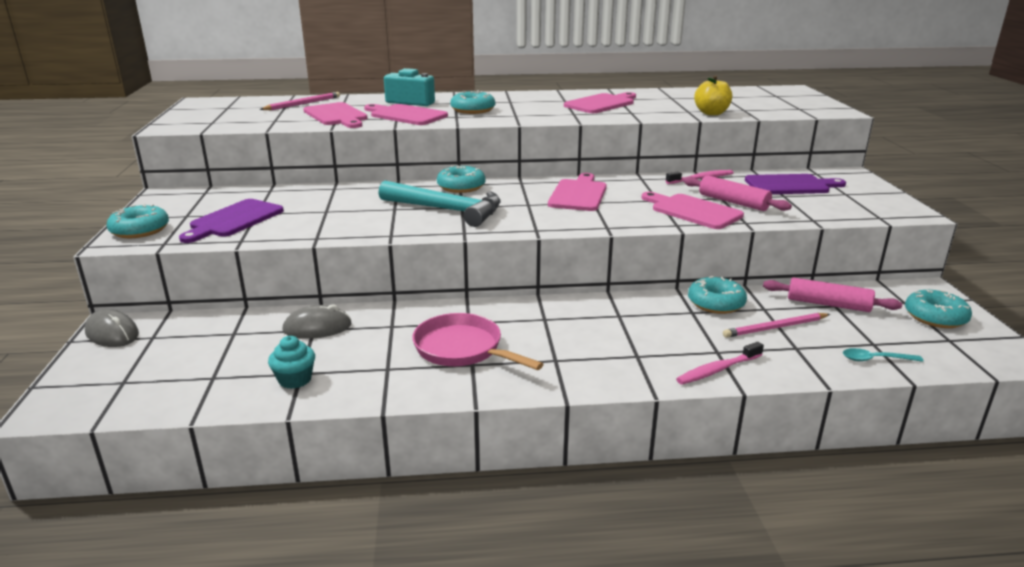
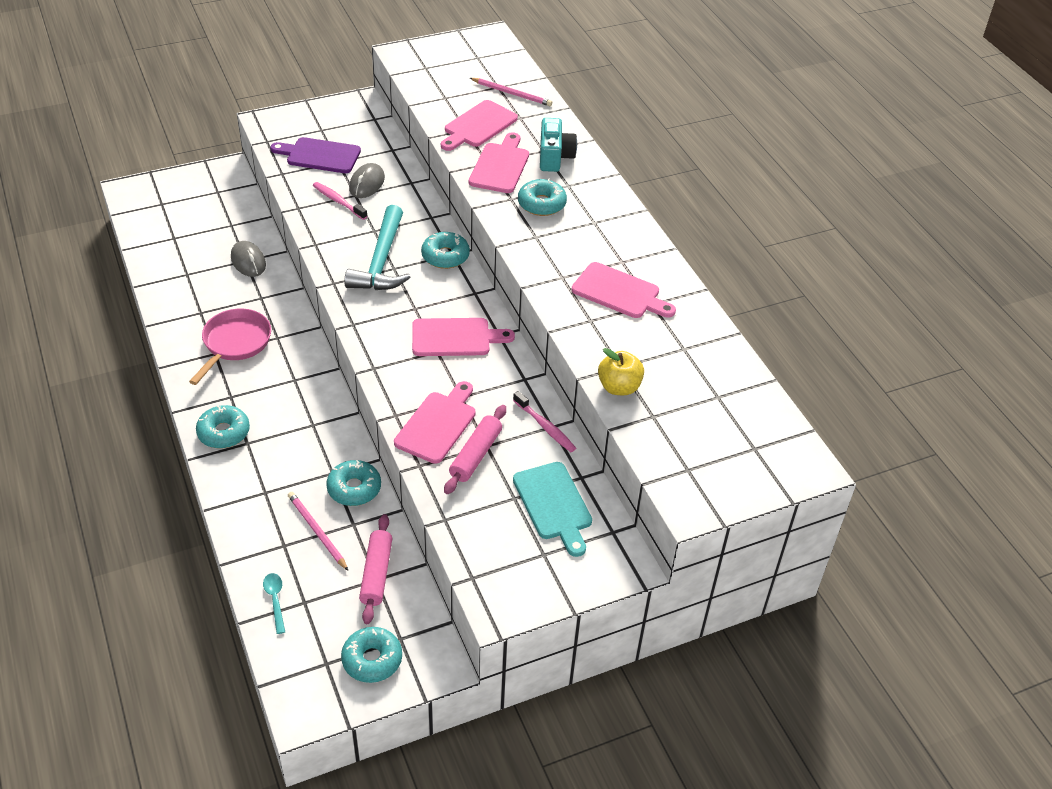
camera: 70 degrees right, 20 degrees up
(112, 333) = (217, 173): grey mouse -> grey mouse (367, 183)
(140, 230) = (286, 121): turquoise donut -> turquoise donut (224, 432)
(295, 379) = (178, 274): turquoise cupcake -> none
(717, 370) = (235, 493): pink toothbrush -> pink toothbrush (338, 201)
(790, 185) = (553, 505): purple cutting board -> turquoise cutting board

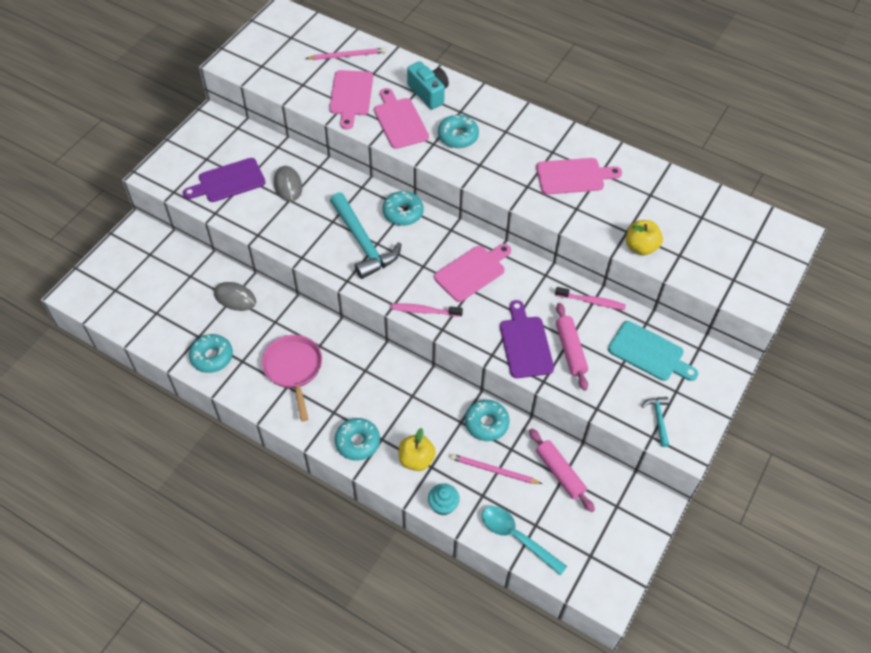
camera: 35 degrees left, 10 degrees up
(240, 530) = (443, 505): none -> turquoise cupcake
(258, 478) = (416, 459): none -> yellow apple
(275, 600) = (516, 537): turquoise spoon -> turquoise spoon, size x1.72
(338, 201) = (282, 212): pink toothbrush -> pink toothbrush (424, 311)
(372, 660) = (614, 532): turquoise donut -> turquoise donut (212, 357)
(438, 424) = (525, 344): pink cutting board -> purple cutting board
(496, 567) = (658, 419): none -> turquoise hammer

